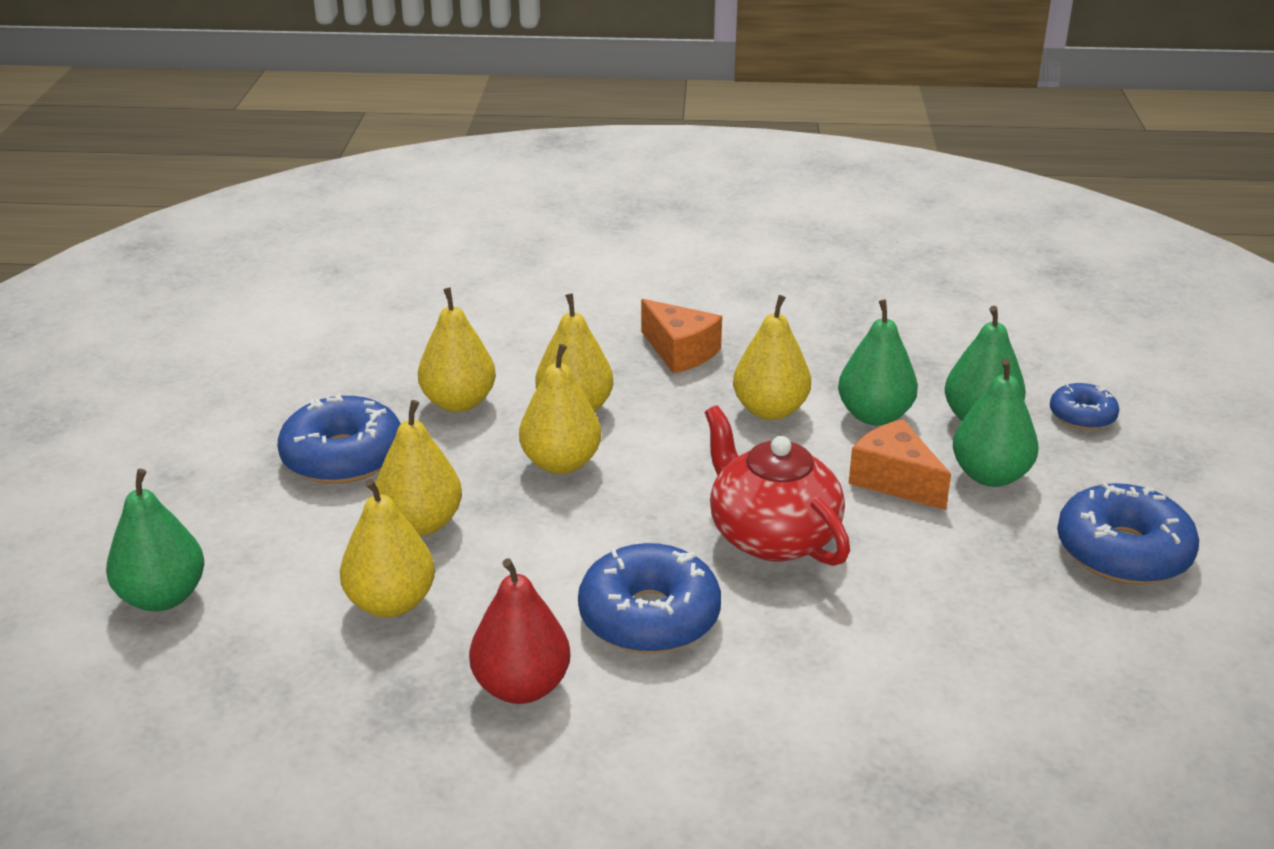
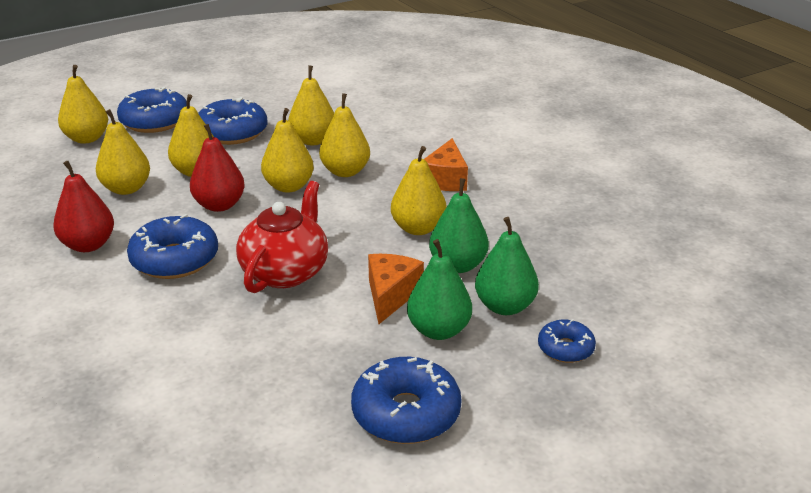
camera: 55 degrees right, 0 degrees up
(163, 597) = (87, 138): green pear -> yellow pear
(201, 513) = (154, 121): none -> blue donut
(544, 534) = (219, 205): none -> red pear

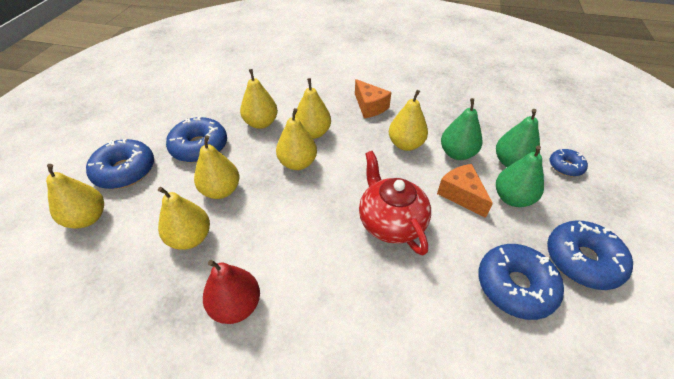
camera: 45 degrees left, 15 degrees up
(175, 259) = (315, 267): blue donut -> blue donut (515, 286)
(219, 205) = (277, 205): red pear -> none

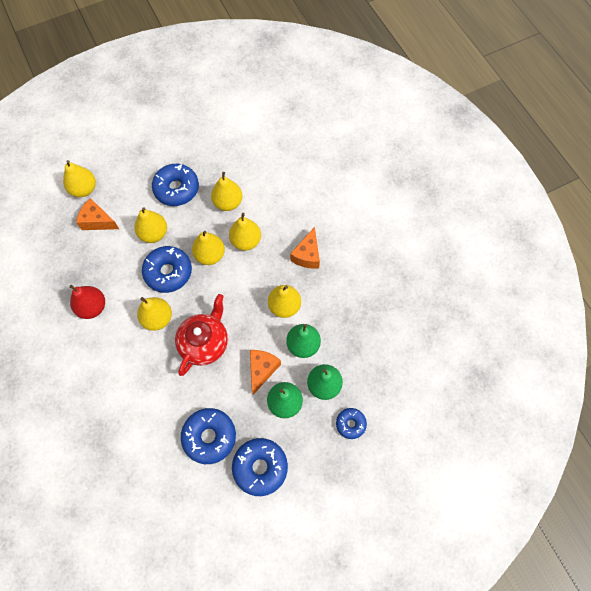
camera: 50 degrees right, 20 degrees up
(125, 171) = (126, 171): blue donut -> blue donut (168, 272)
(140, 229) = (97, 221): none -> orange cheese
(190, 238) = (111, 250): yellow pear -> yellow pear (157, 318)

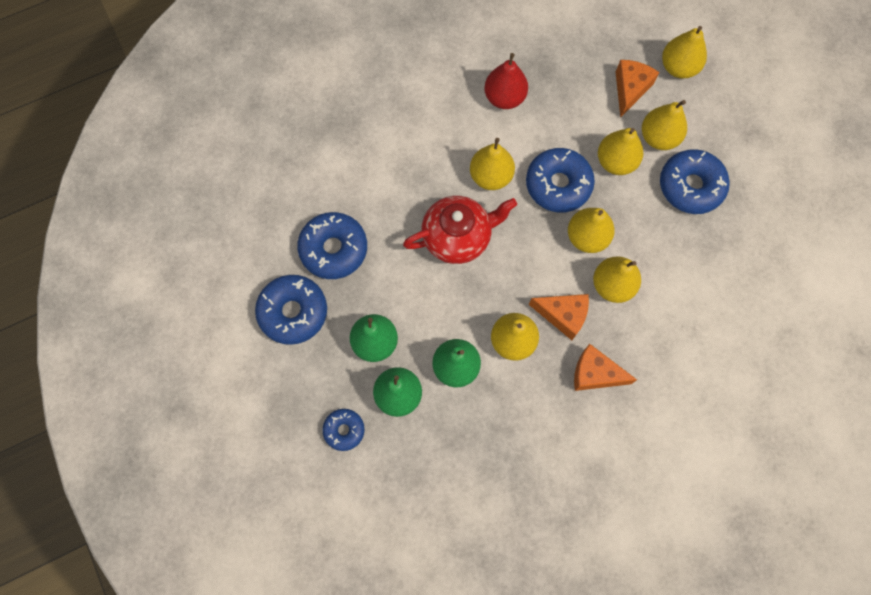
camera: 90 degrees right, 5 degrees up
(204, 343) = (458, 237): red teapot -> red teapot turned 45 degrees counterclockwise
(228, 202) = (674, 258): yellow pear -> yellow pear (659, 137)
(262, 369) = (420, 312): orange cheese -> orange cheese (563, 315)

